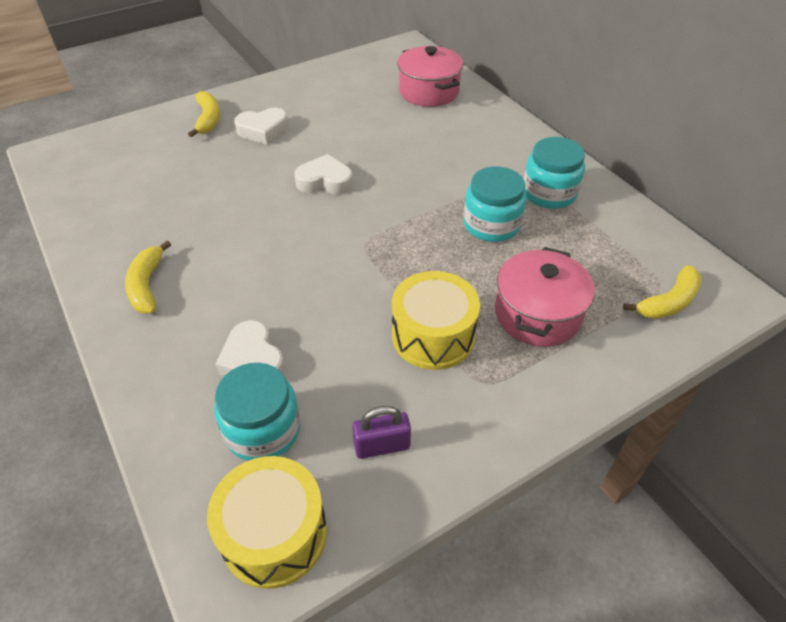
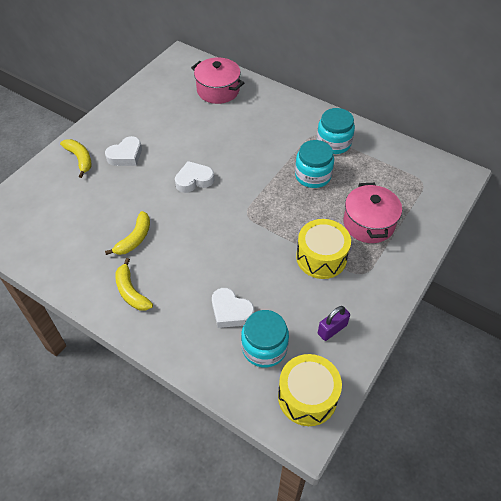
camera: 25 degrees left, 5 degrees up
(668, 302) = (430, 191): yellow banana -> yellow banana (135, 239)

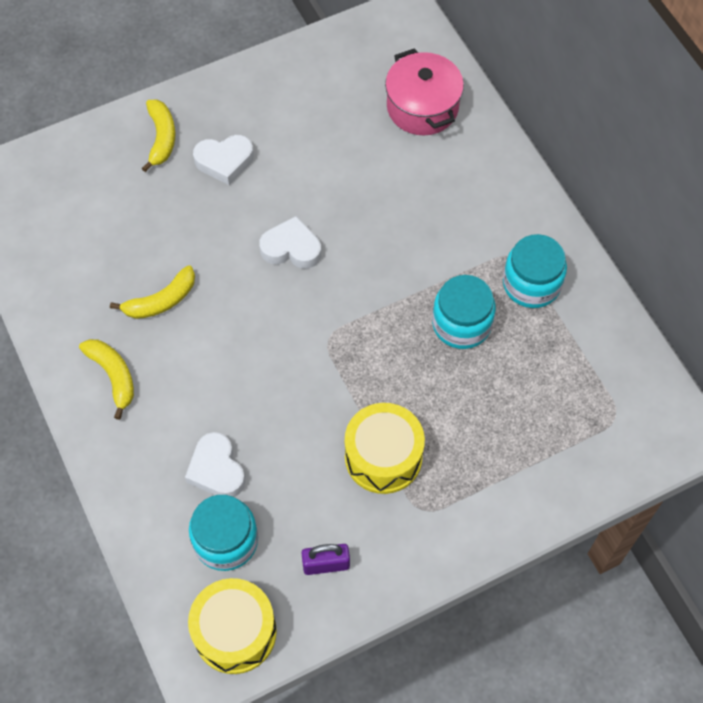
camera: 30 degrees right, 10 degrees up
(131, 292) = (113, 376): yellow banana -> yellow banana turned 150 degrees clockwise
(368, 223) = (486, 441): pink pot -> none

